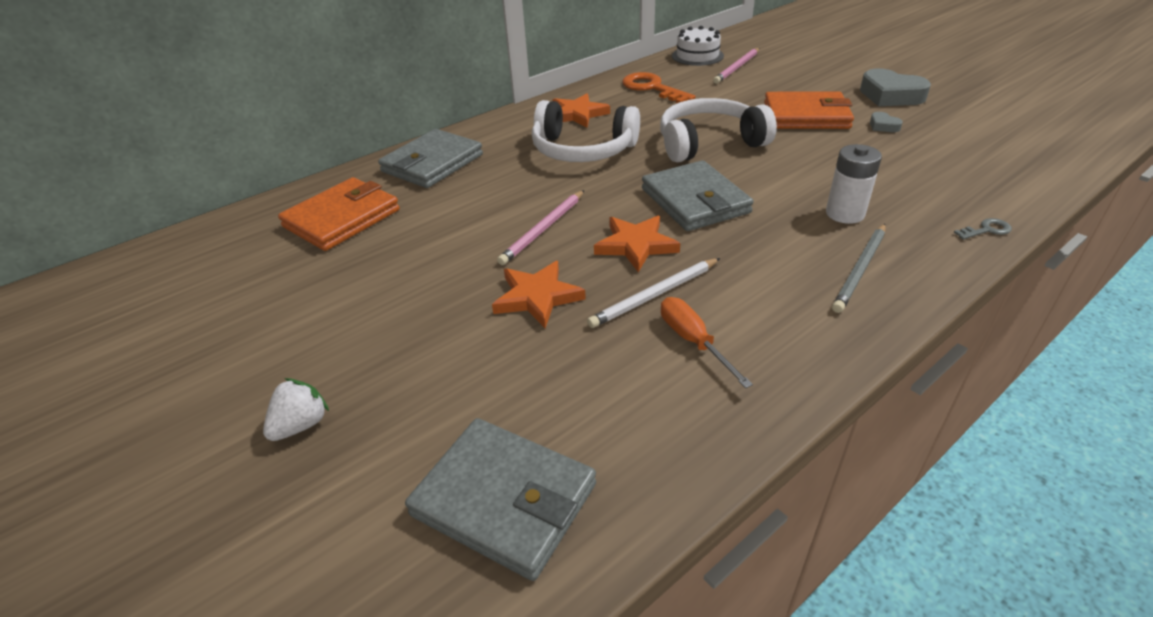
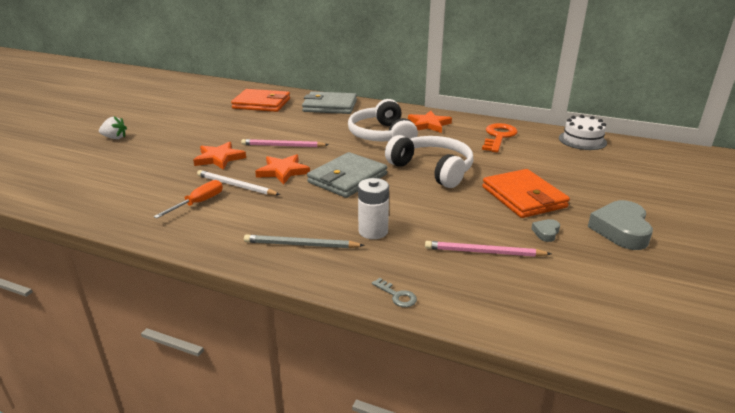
camera: 60 degrees right, 10 degrees down
(504, 500) = (78, 183): grey wallet -> none
(737, 67) = (582, 158): pink pencil -> pink pencil (484, 252)

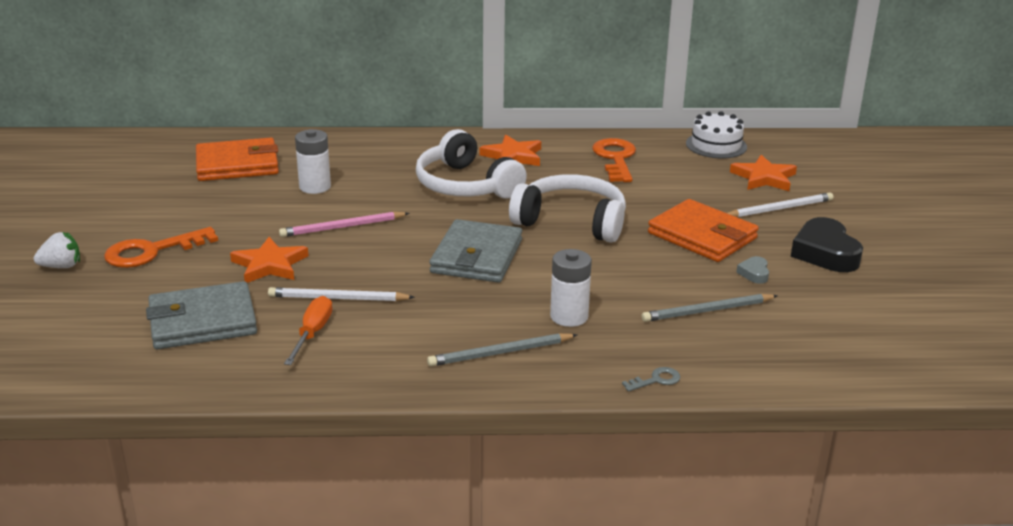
camera: 25 degrees left, 0 degrees up
(167, 139) = (151, 251): none -> orange key
(283, 171) = (381, 265): orange star -> orange star (764, 178)
(291, 121) = (315, 187): none -> white battery
(330, 106) = (348, 151): grey wallet -> grey wallet (202, 321)
(397, 295) = (656, 380): grey key -> grey key turned 45 degrees counterclockwise
(484, 252) = (708, 311): pink pencil -> grey pencil
(603, 190) = (779, 209): none -> white pencil
(621, 230) = (825, 253): grey heart -> black heart

